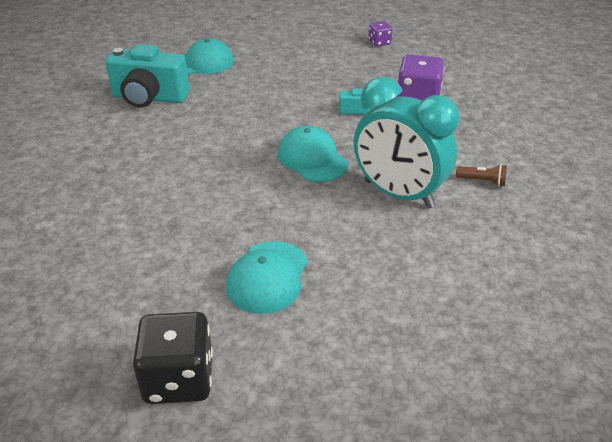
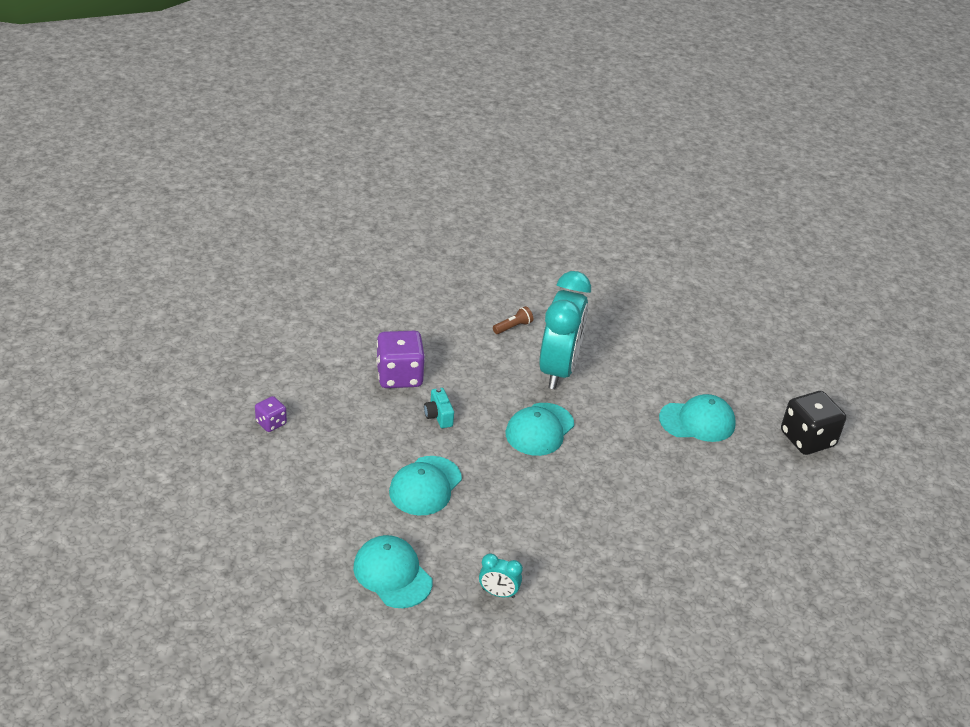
camera: 115 degrees left, 0 degrees up
(149, 98) = (498, 593): turquoise camera -> turquoise clock
(276, 89) = (425, 486): none -> turquoise cap
(482, 181) = (513, 327): brown flashlight -> brown flashlight turned 60 degrees clockwise

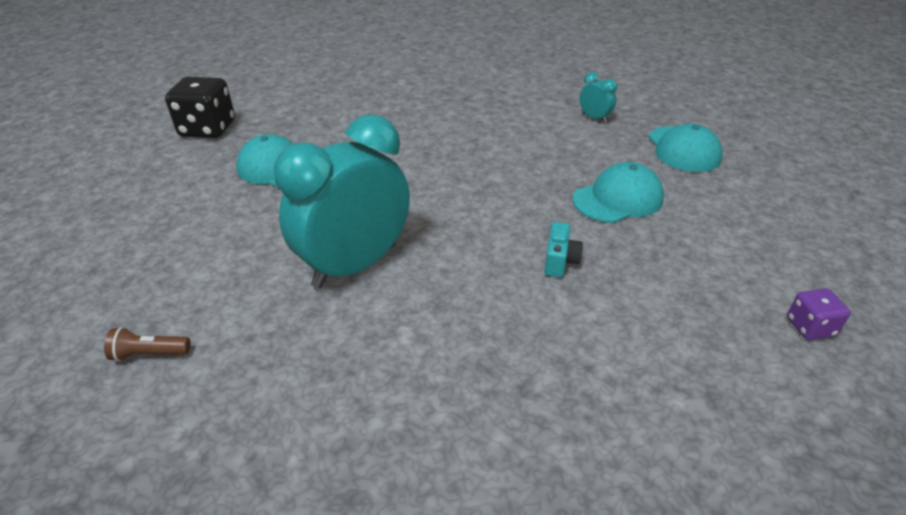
camera: 145 degrees left, 0 degrees up
(399, 376) = (585, 333): purple dice -> none
(513, 327) = (347, 353): brown flashlight -> brown flashlight (149, 354)
(539, 429) = (449, 210): turquoise cap -> none

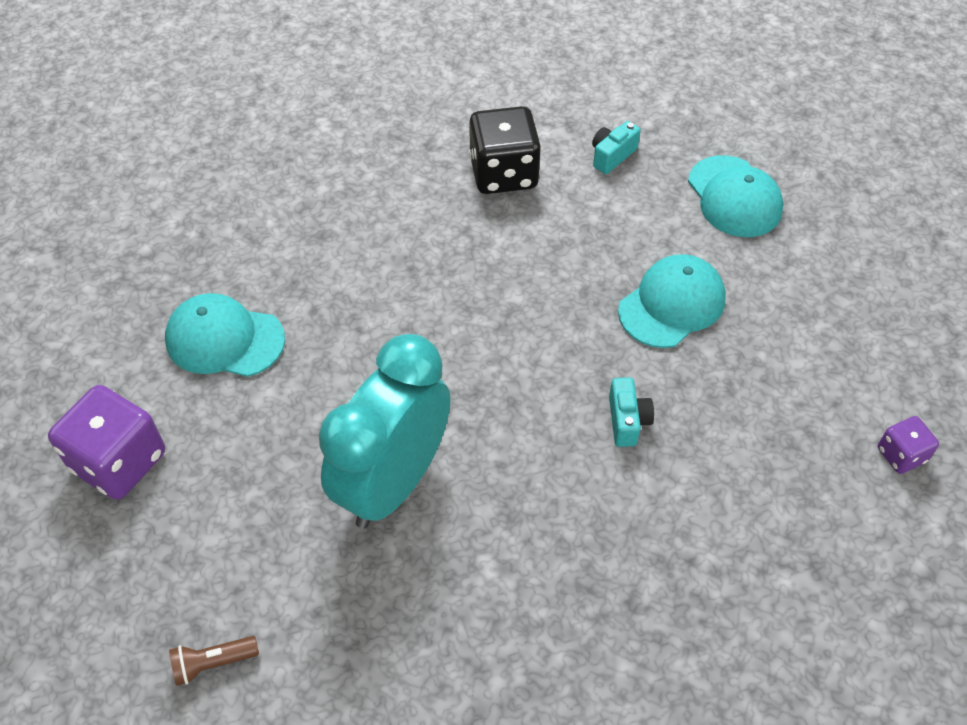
camera: 15 degrees left, 15 degrees up
(166, 219) = (119, 461): none -> purple dice
(208, 129) = (84, 282): black dice -> black dice (503, 173)
(594, 118) = (612, 156): turquoise clock -> turquoise camera

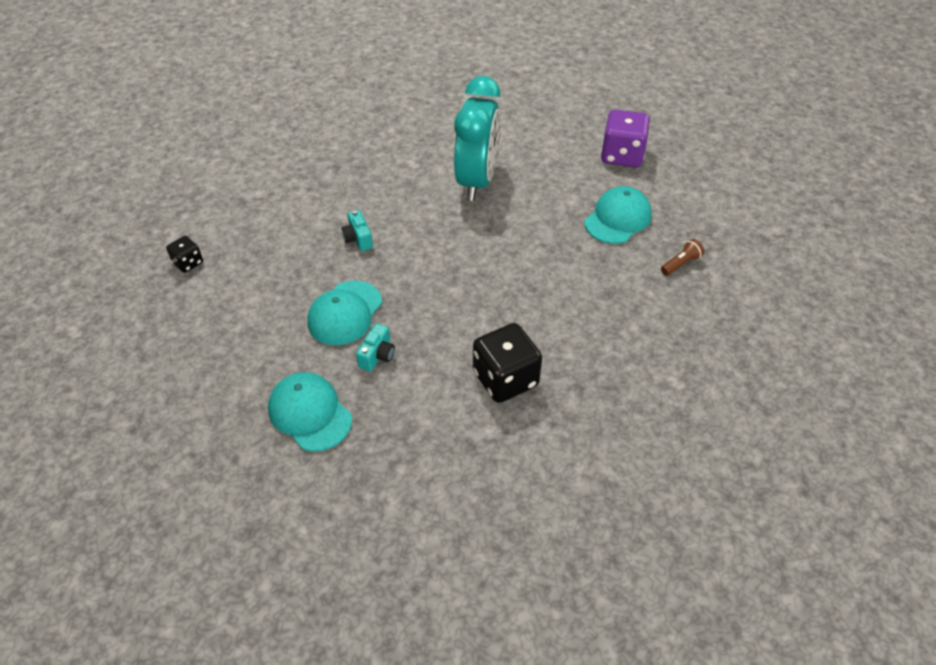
camera: 160 degrees right, 5 degrees down
(213, 663) = (517, 107): brown flashlight -> brown flashlight (680, 264)
(224, 339) = (617, 219): turquoise cap -> turquoise cap turned 45 degrees counterclockwise
(612, 156) = (423, 422): turquoise camera -> turquoise camera (377, 356)
(901, 455) = (188, 263): purple dice -> black dice

